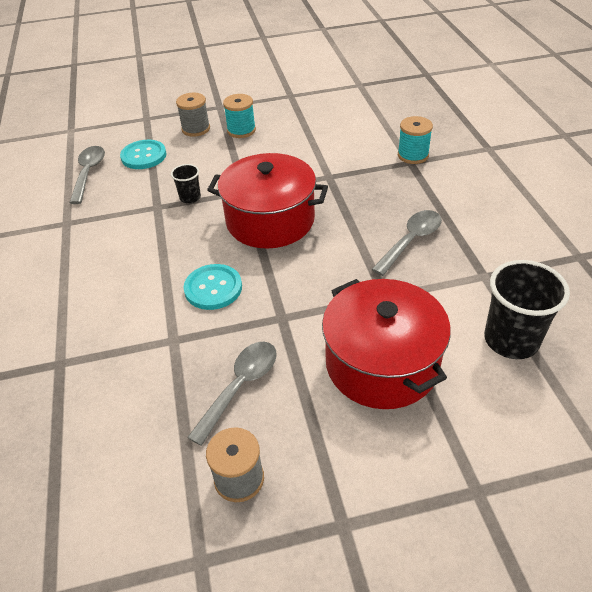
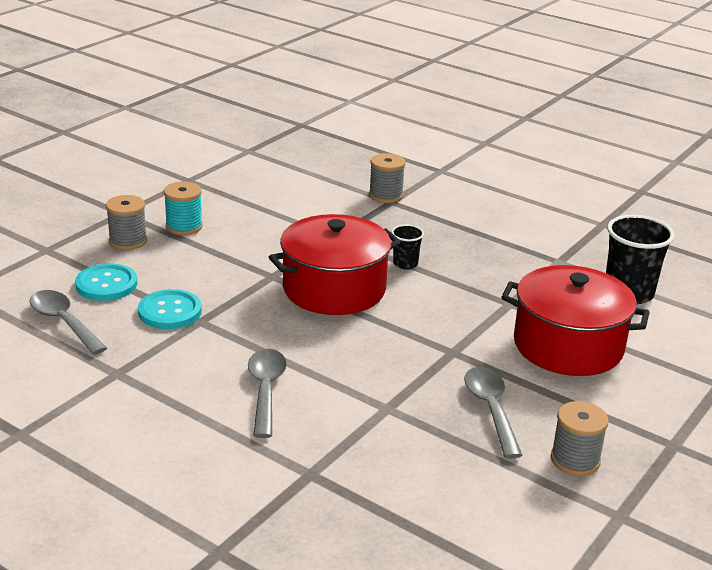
camera: 45 degrees left, 15 degrees down
(190, 197) = (223, 301): black cup -> black cup (405, 264)
(213, 288) = (363, 358): turquoise button -> turquoise button (170, 311)
(411, 241) = (475, 259): grey spoon -> grey spoon (265, 390)
(413, 155) = (386, 195): turquoise spool -> grey spool

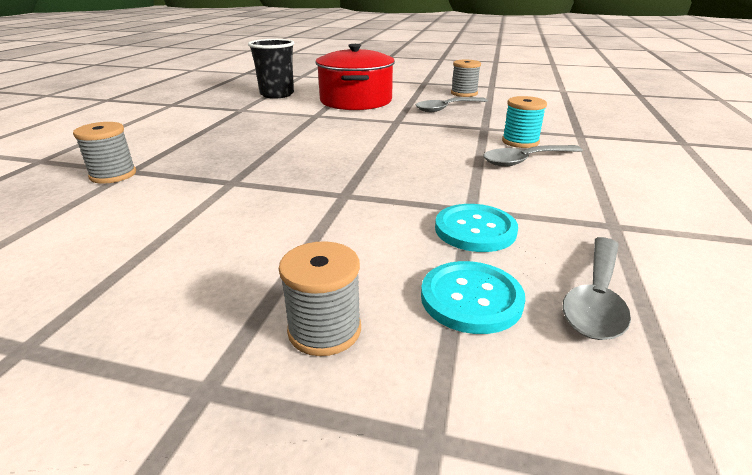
camera: 110 degrees left, 0 degrees up
(184, 226) = (244, 288): turquoise spool -> turquoise spool (520, 142)
(334, 289) = (345, 165): red pot -> none
(405, 264) = (276, 147): black cup -> none

